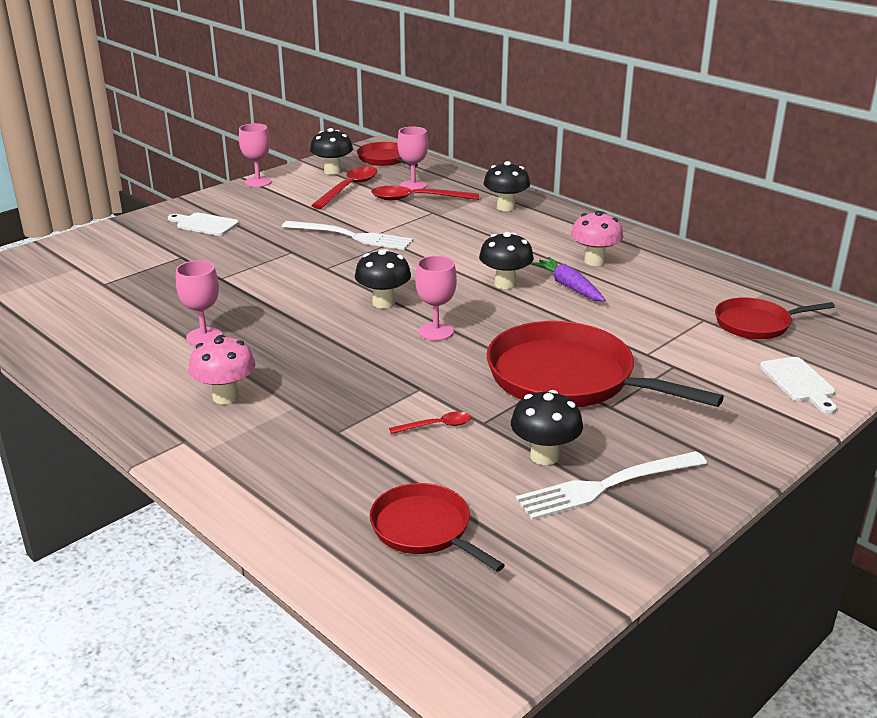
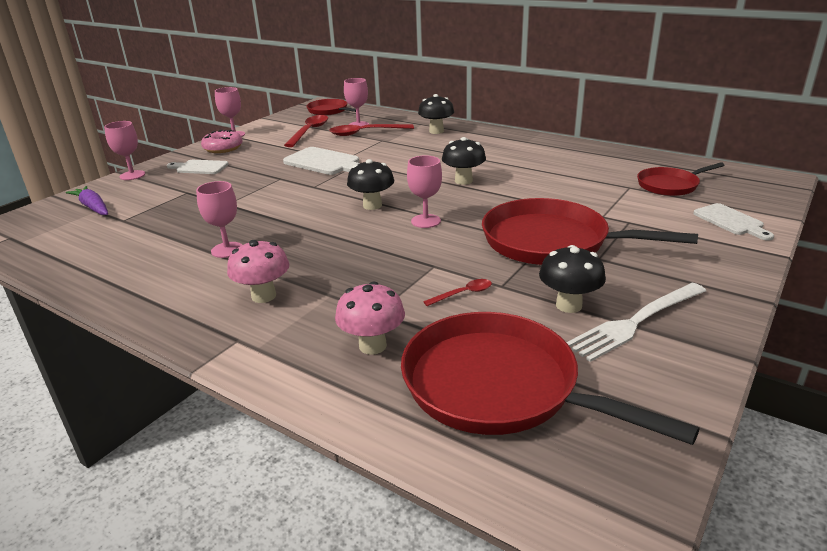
camera: 10 degrees left, 0 degrees up
(126, 225) = (132, 175): none -> pink goblet
(239, 200) = (223, 148): none -> pink donut
(332, 171) = (291, 122): black mushroom -> none
(351, 236) = (325, 163): white fork -> white cutting board
(424, 529) = (498, 386): red pan -> red pan, size x1.81
(568, 287) = (514, 177): purple carrot -> purple carrot (93, 207)
(594, 261) = (523, 158): pink mushroom -> pink mushroom (372, 346)

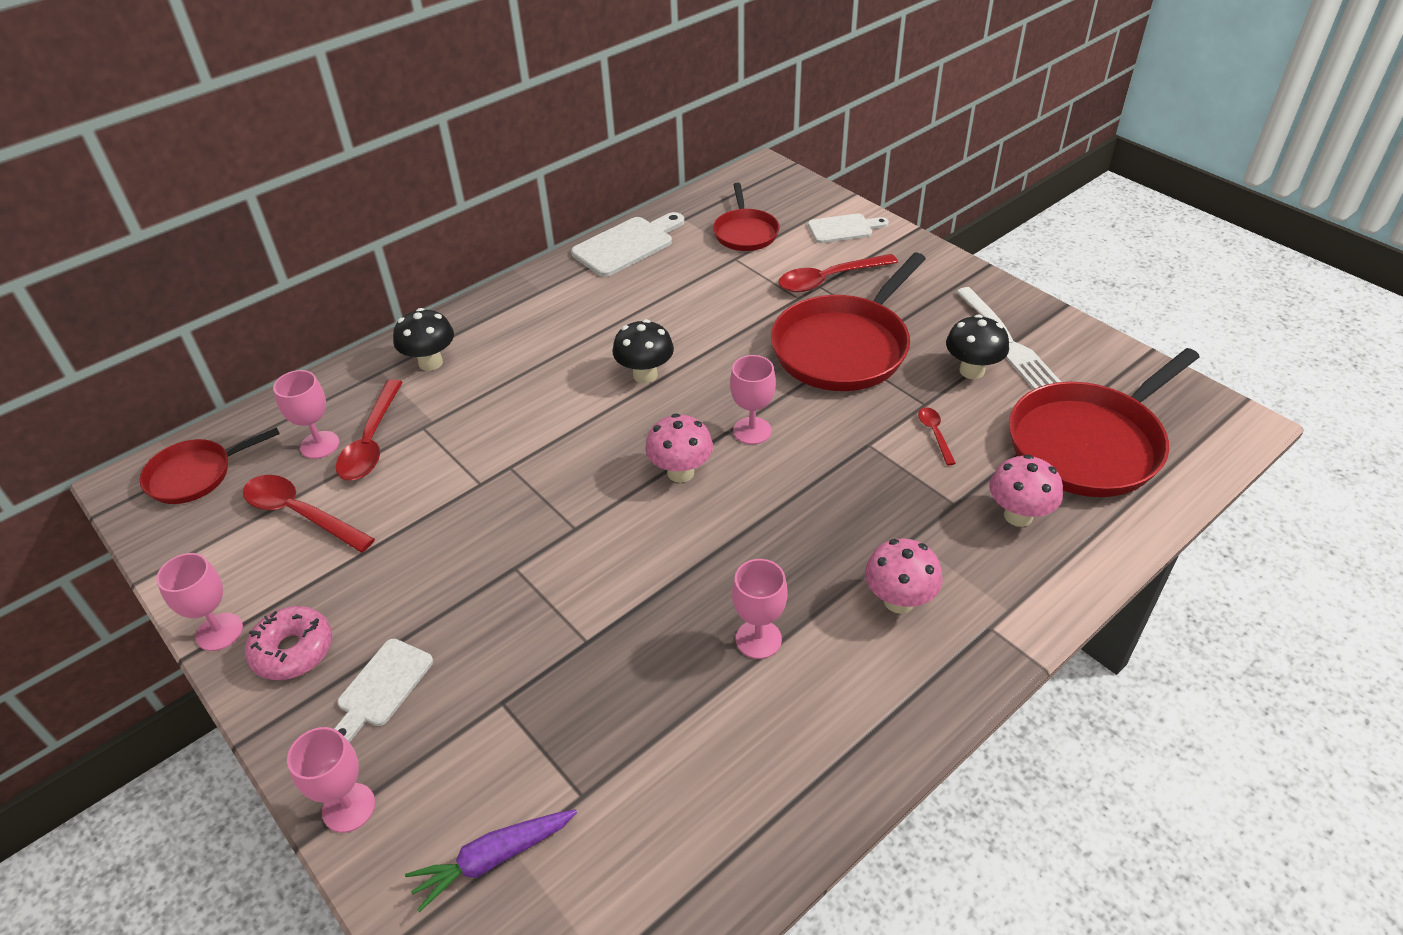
camera: 75 degrees left, 15 degrees up
(325, 163) = (480, 506): white cutting board -> white cutting board (627, 245)
(372, 205) = (680, 472): black mushroom -> pink mushroom
(642, 224) = (829, 279): none -> red spoon

